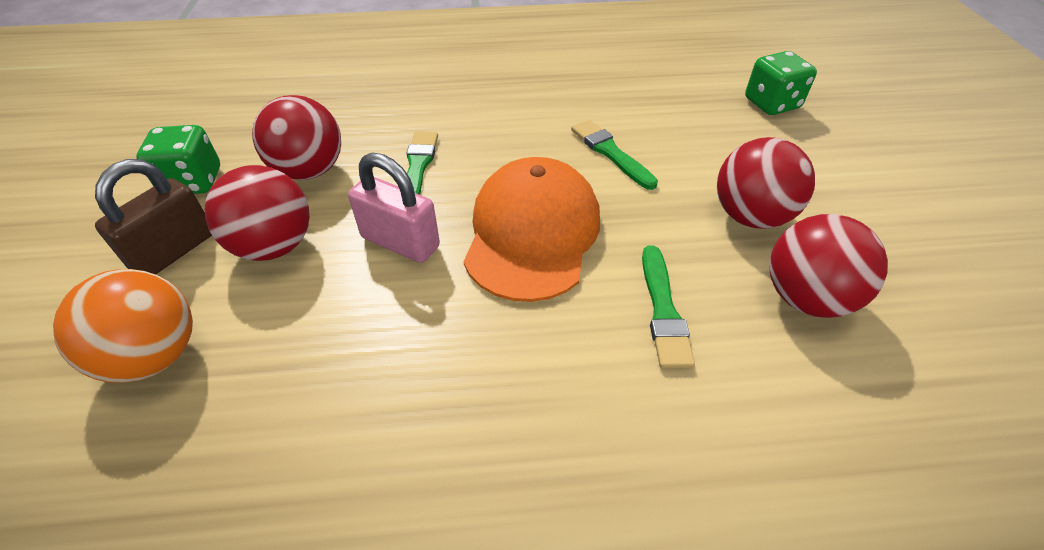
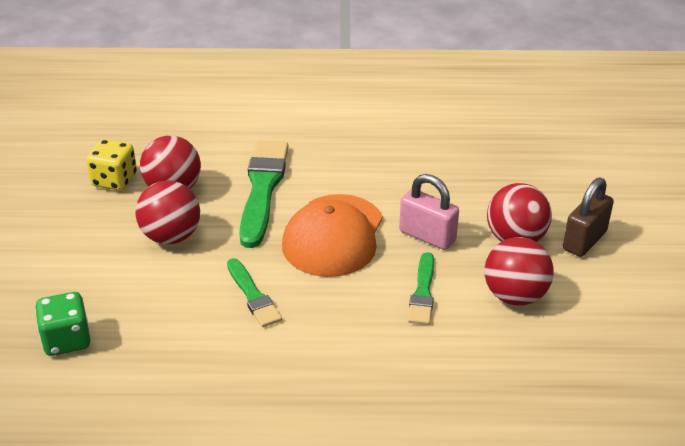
camera: 175 degrees left, 10 degrees down
(155, 356) = (554, 187): orange ball -> none
(193, 182) = (609, 292): green dice -> none
(663, 310) = (262, 189): green brush -> green brush, size x1.78
(914, 309) = (114, 180): none -> yellow dice

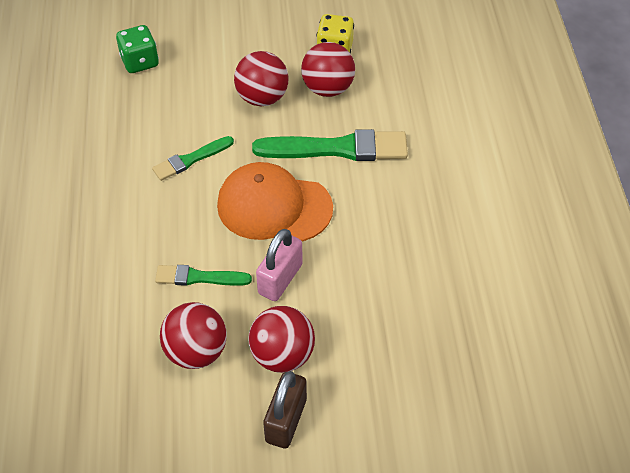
camera: 85 degrees right, 15 degrees up
(584, 240) = (286, 420): brown padlock -> brown padlock turned 75 degrees clockwise

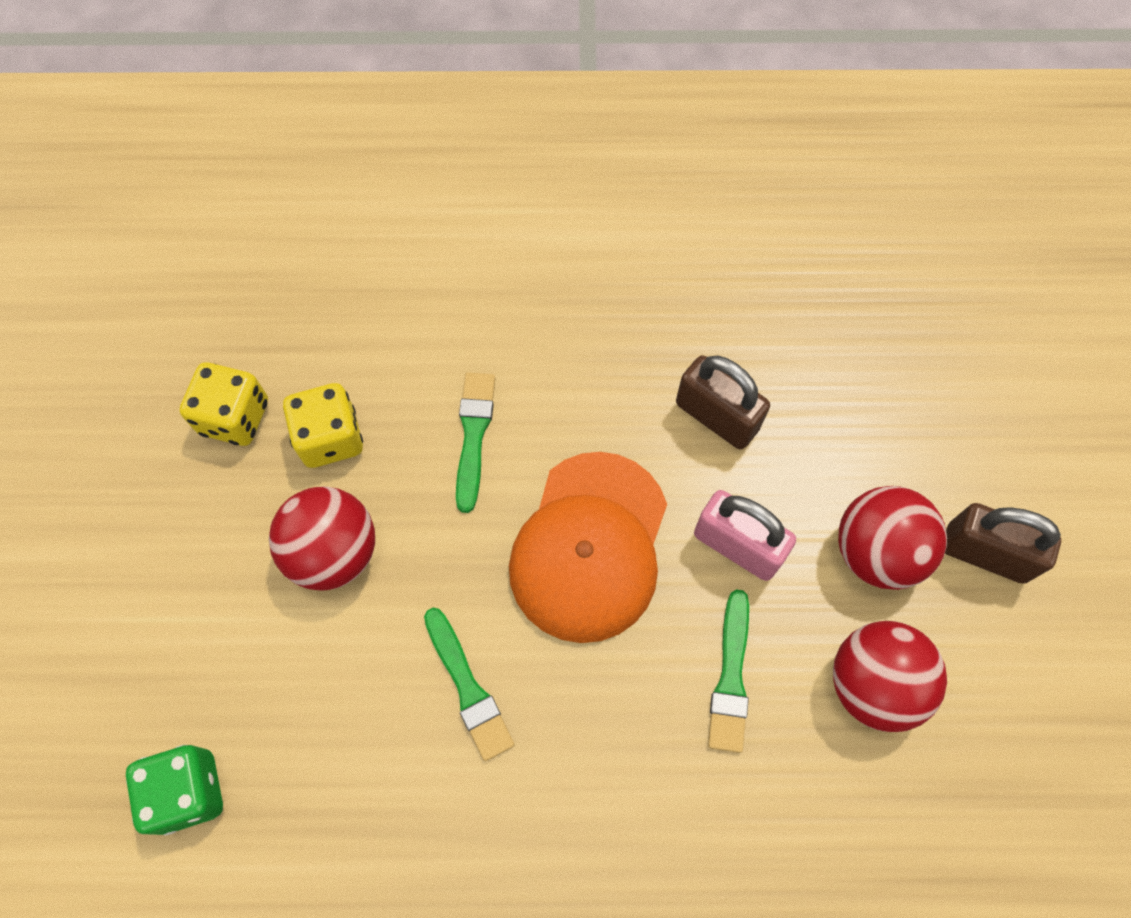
camera: 85 degrees left, 15 degrees up
(327, 88) = (330, 438): red ball -> yellow dice
(337, 148) = (473, 435): green brush -> green brush, size x0.56
(366, 266) = (716, 416): none -> brown padlock

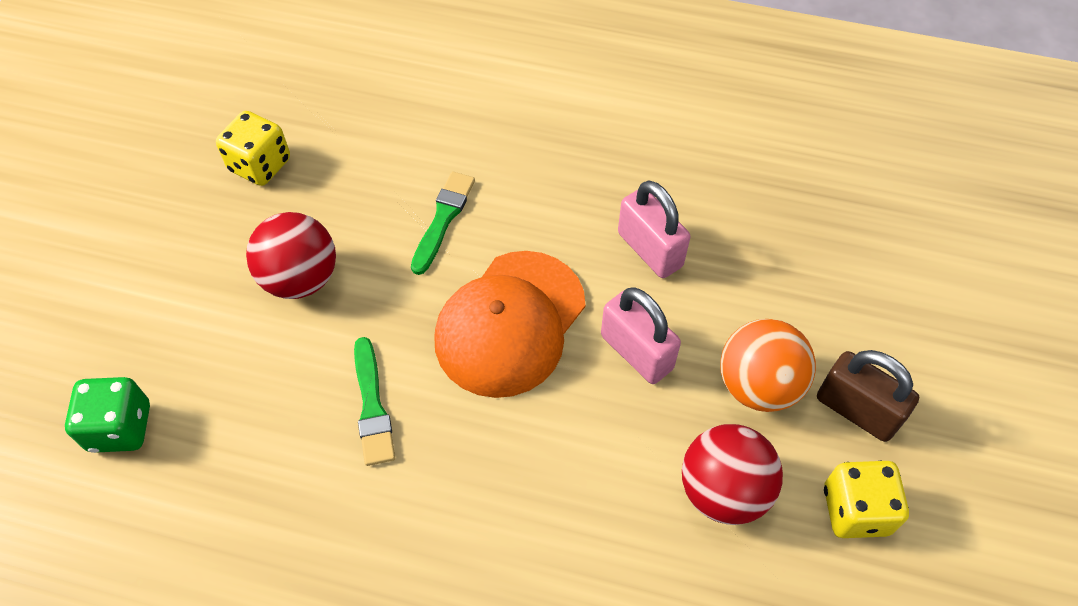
camera: 15 degrees right, 10 degrees down
(330, 438) = (328, 196): yellow dice -> yellow dice (855, 510)
(716, 416) = (649, 250): brown padlock -> pink padlock
(731, 677) = (598, 454): green brush -> none
(876, 551) = (758, 385): red ball -> orange ball

